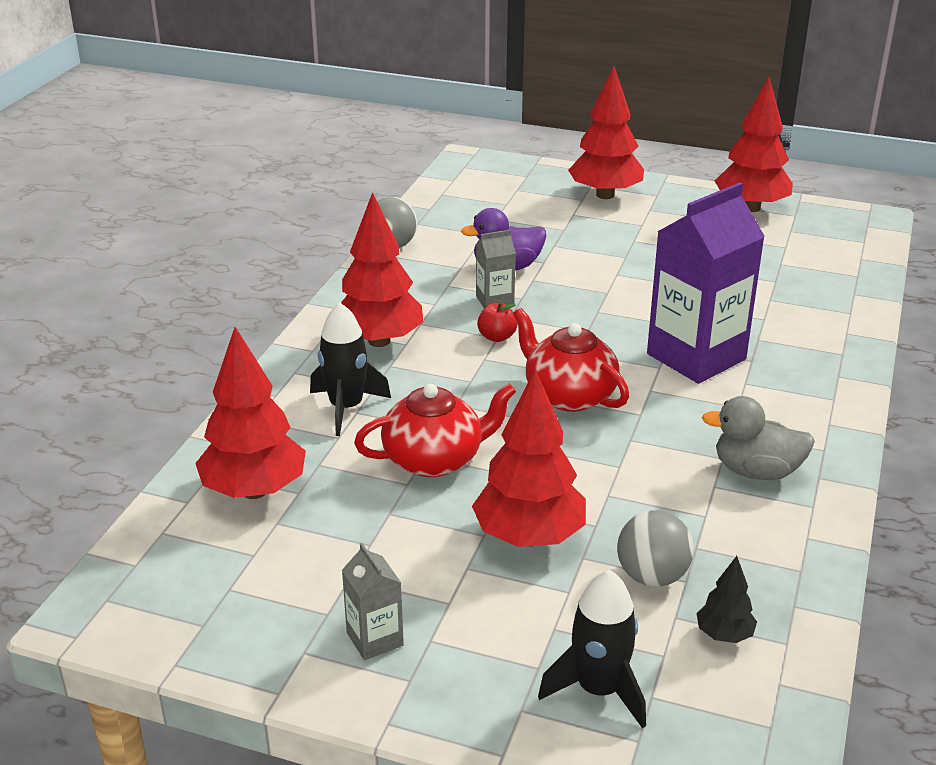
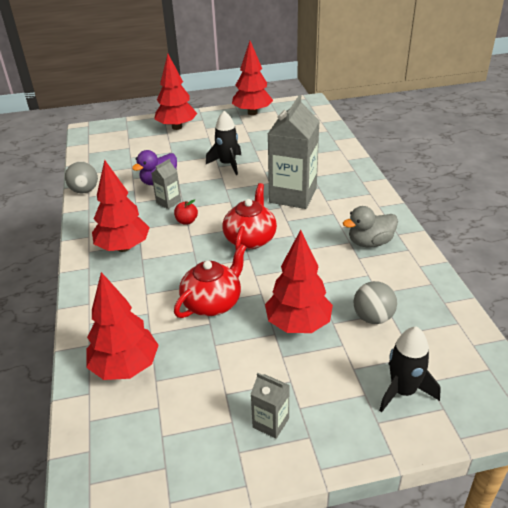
camera: 30 degrees left, 5 degrees up
(346, 408) = (138, 293): black rocket -> black rocket (227, 164)
(568, 395) = (250, 239): red teapot -> red teapot turned 90 degrees clockwise
(696, 357) = (293, 195): purple carton -> grey carton
(724, 635) = (430, 332): black tree -> none

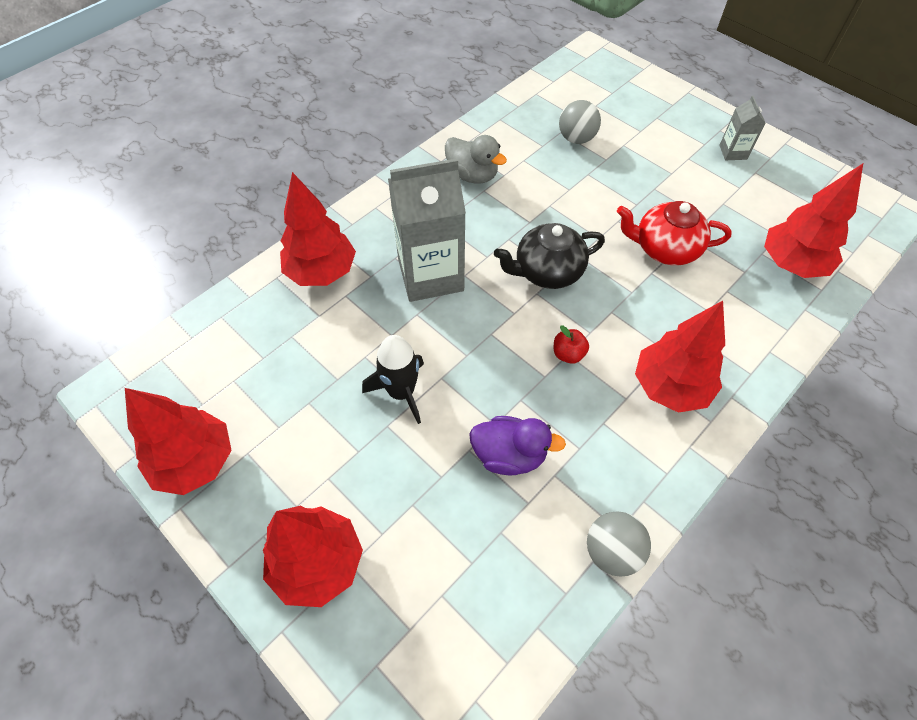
camera: 125 degrees left, 20 degrees up
(168, 202) = (547, 404): grey carton -> none
(250, 239) = (547, 271): red teapot -> black teapot
(298, 324) = (629, 178): red tree -> red tree (322, 272)
(403, 391) = (634, 101): black rocket -> none

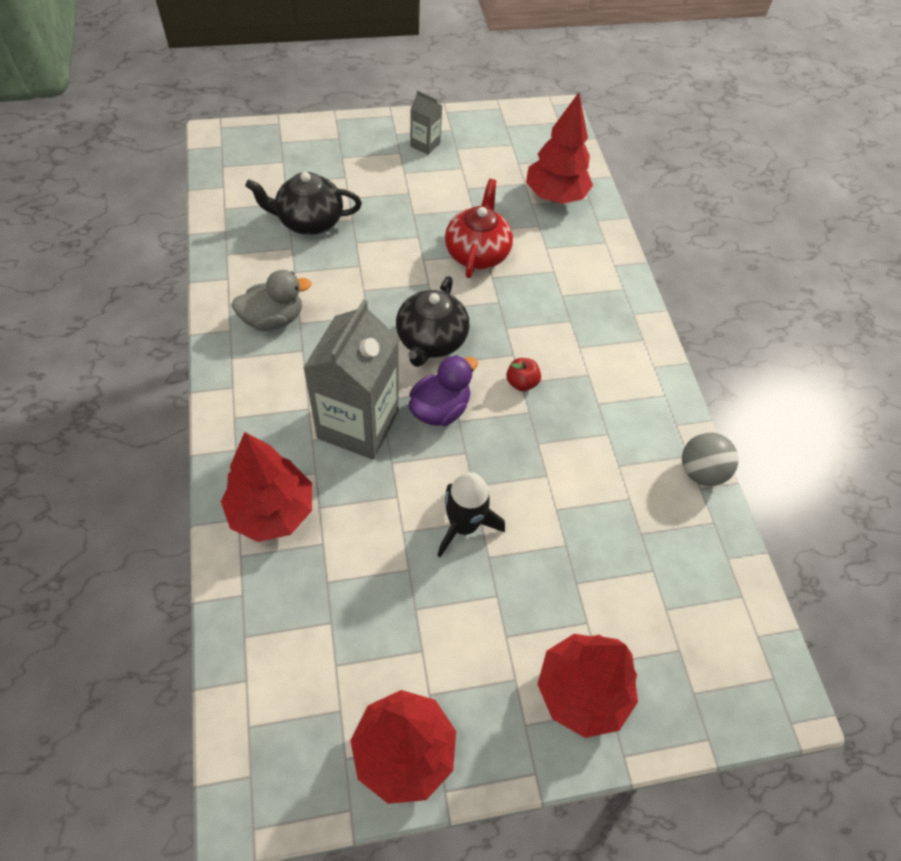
camera: 60 degrees left, 0 degrees up
(509, 455) = (581, 484): purple duck -> purple duck (440, 409)
(576, 139) = (309, 221): grey ball -> black teapot
(664, 249) = (477, 253): red teapot -> red teapot turned 150 degrees clockwise
(670, 387) = (599, 341): red tree -> none

